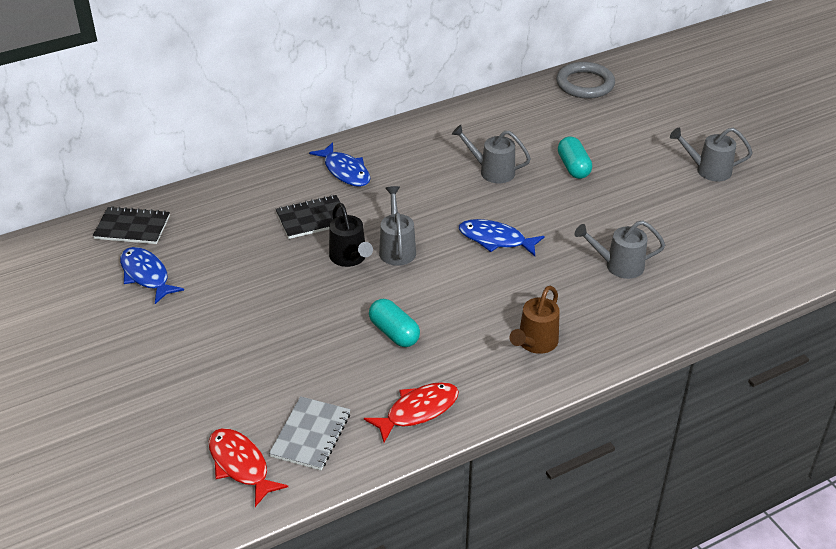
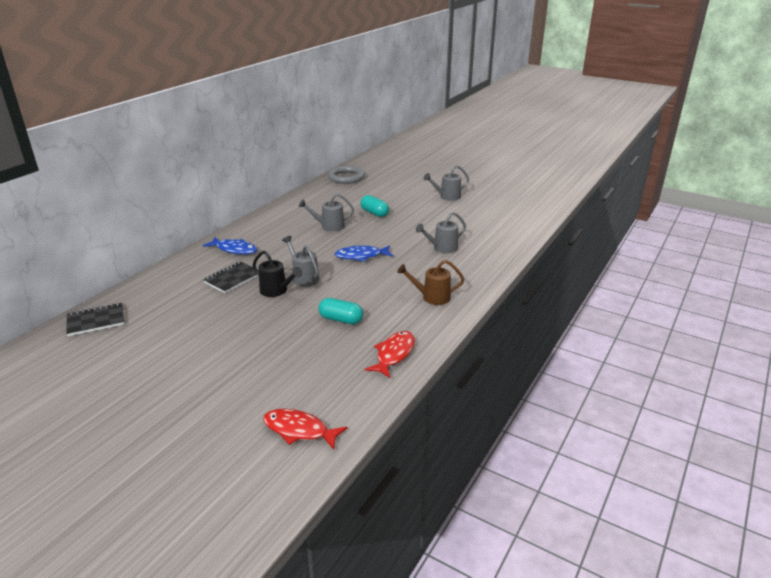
camera: 30 degrees left, 10 degrees down
(146, 275) = (130, 344): blue fish -> none
(310, 435) = (334, 393): grey notebook -> none
(534, 343) = (431, 297): brown watering can -> brown watering can turned 90 degrees clockwise

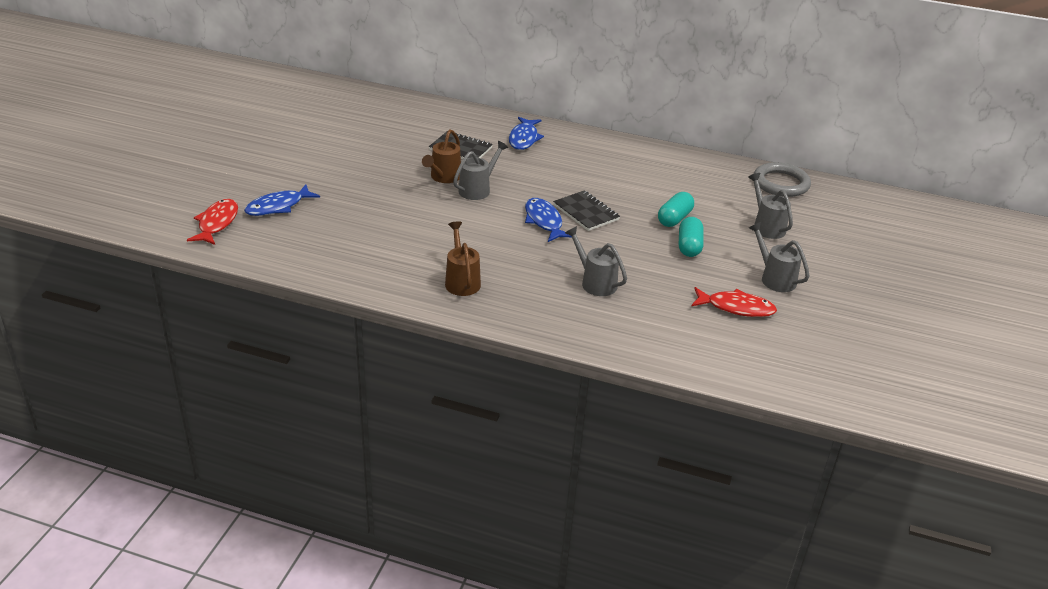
camera: 75 degrees right, 5 degrees up
(96, 321) = (365, 99): black notebook -> black notebook (586, 212)
(277, 291) = (443, 178): black watering can -> brown watering can
(284, 386) = (278, 206): none -> blue fish
(329, 226) = (613, 189): grey watering can -> grey watering can (766, 226)
(341, 319) = (397, 223): turquoise capsule -> turquoise capsule (689, 246)
(394, 354) = (337, 263): red fish -> red fish (736, 308)

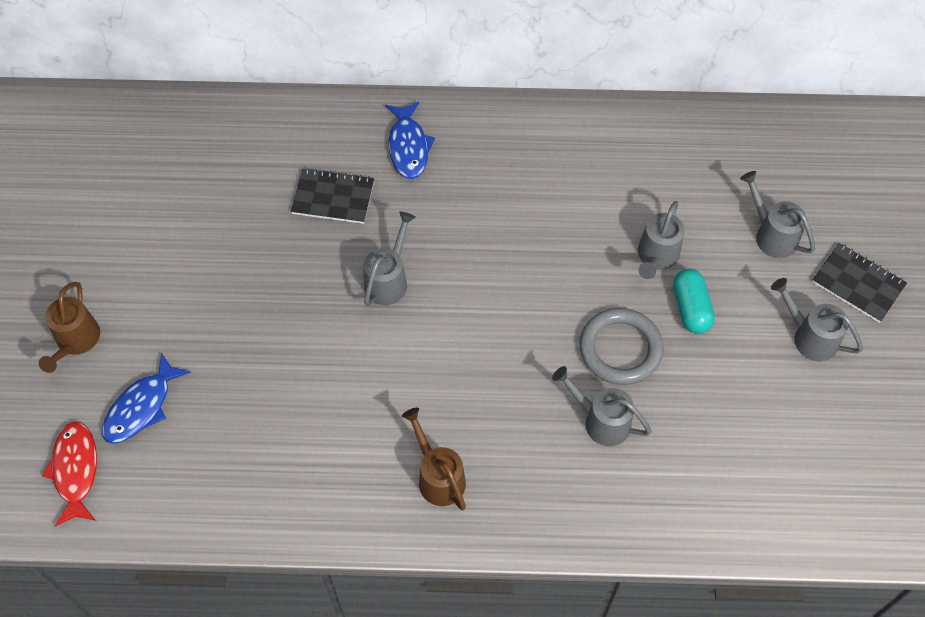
camera: 15 degrees left, 25 degrees up
(443, 178) = (334, 270): brown watering can -> brown watering can (76, 342)
(544, 221) = (497, 319): blue fish -> none
(586, 212) = (542, 282): black notebook -> black notebook (858, 284)
(674, 219) = (656, 257): turquoise capsule -> grey watering can
(736, 308) = (781, 410): red fish -> none
(781, 183) = (764, 137): grey ring -> grey ring (620, 349)

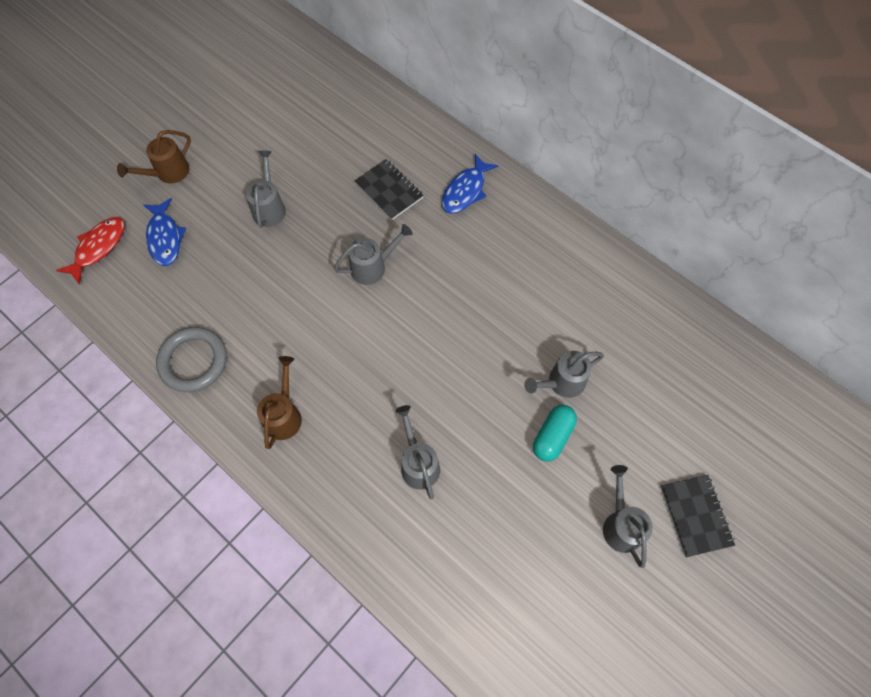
camera: 40 degrees right, 5 degrees up
(141, 407) = (165, 238): blue fish -> blue fish turned 90 degrees counterclockwise
(620, 349) = (477, 426): grey ring -> grey ring (193, 361)
(771, 234) = (662, 429): grey watering can -> grey watering can (269, 207)

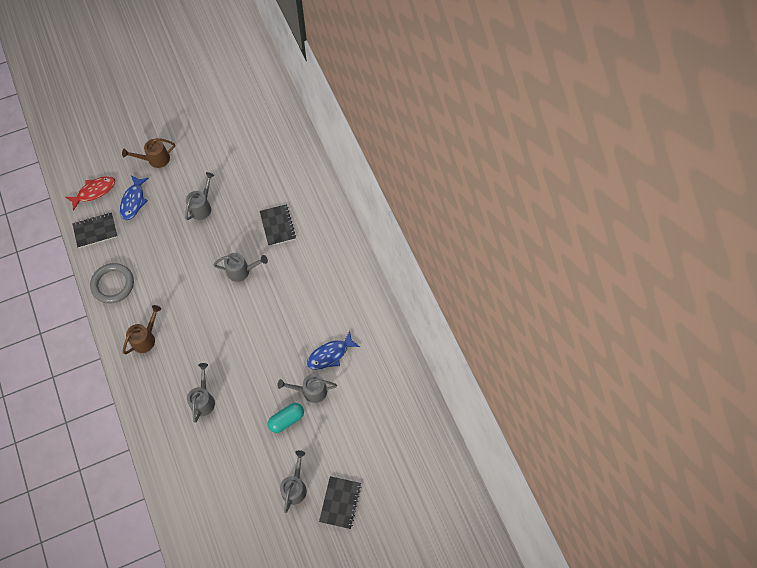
camera: 25 degrees right, 0 degrees up
(127, 299) = (95, 231): none -> black notebook
(465, 190) = (324, 245): blue fish -> blue fish (330, 354)

